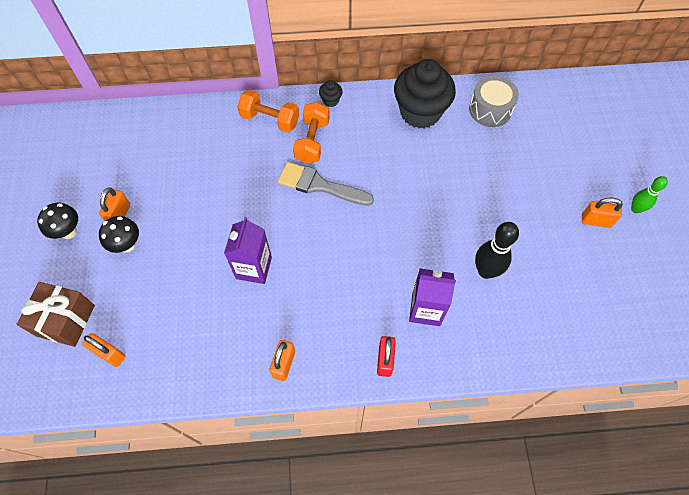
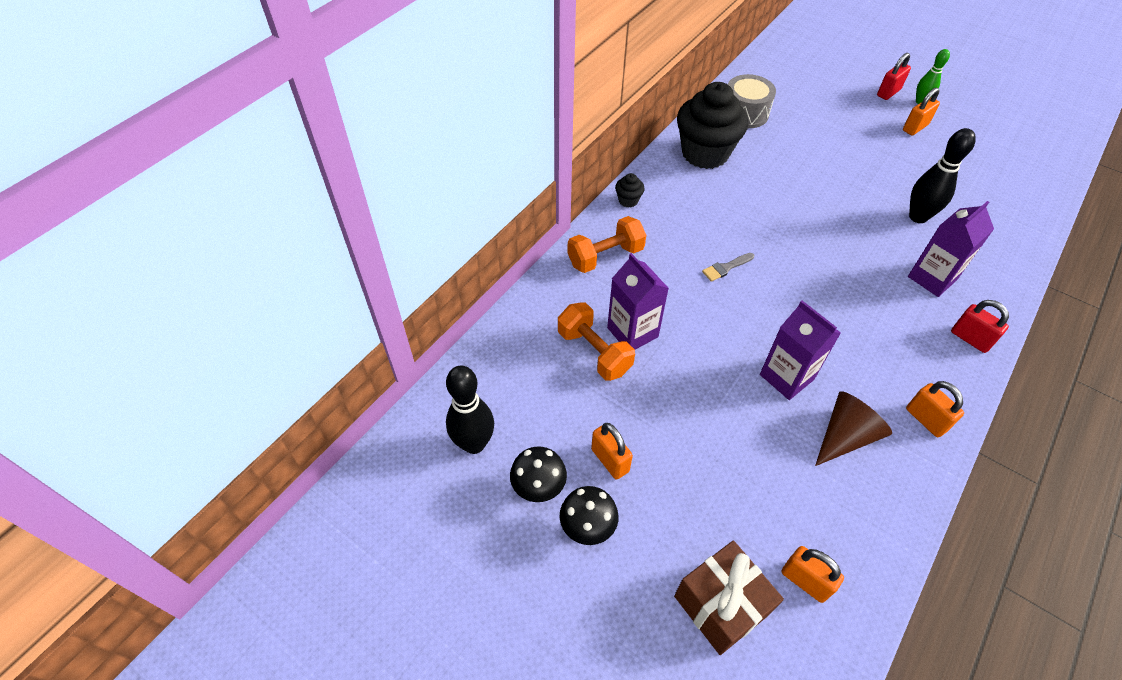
camera: 50 degrees left, 10 degrees down
(83, 149) = (474, 443): none -> black bowling pin
(109, 354) = (805, 581): orange padlock -> orange padlock turned 60 degrees clockwise
(127, 245) = (660, 476): black mushroom -> black mushroom (539, 489)
(221, 170) = (632, 332): none -> purple carton
(232, 324) = (845, 436): none -> brown cone
(312, 141) = (665, 242): orange dumbbell -> orange dumbbell (594, 352)
(319, 185) = (726, 268): grey brush -> grey brush, size x0.49
(622, 182) = (888, 92): none -> red padlock

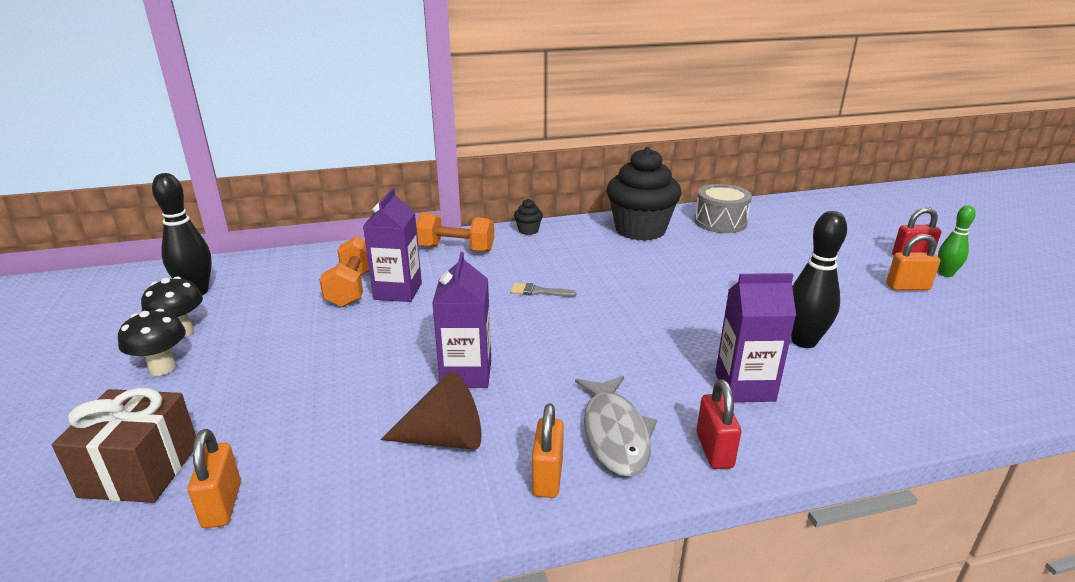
camera: 40 degrees right, 25 degrees down
(610, 460) = (248, 344): orange padlock -> none
(917, 363) = (615, 434): none -> grey fish

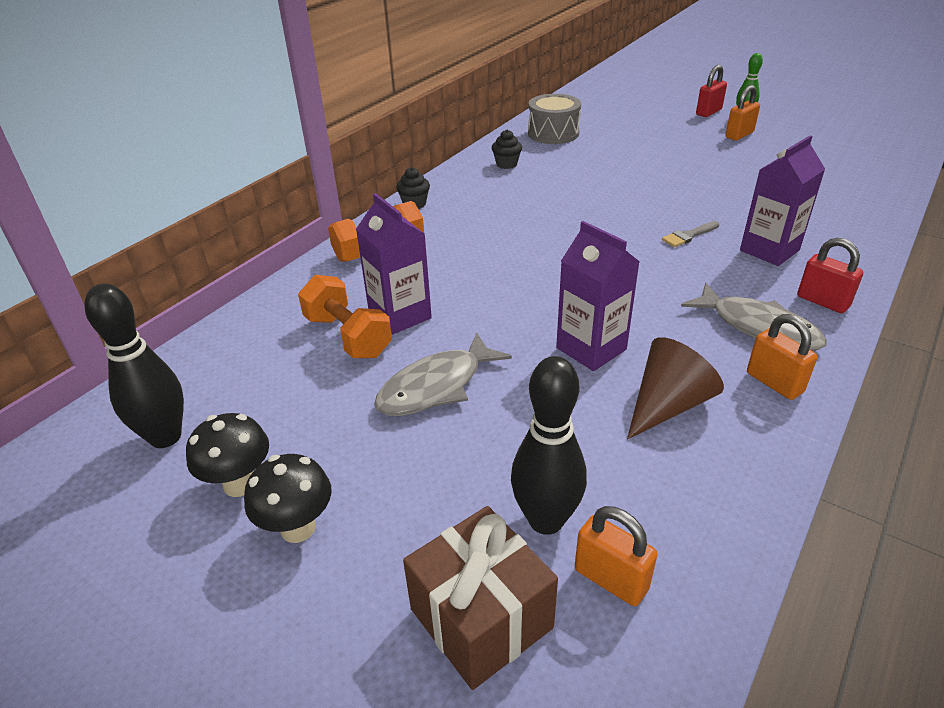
camera: 40 degrees left, 10 degrees up
(342, 341) = (436, 386): none -> grey fish
(538, 291) = (521, 253): grey brush -> grey brush (688, 236)
(640, 230) = (506, 164): black cupcake -> black cupcake, size x0.40
(803, 341) = (748, 201): black bowling pin -> black bowling pin (546, 520)

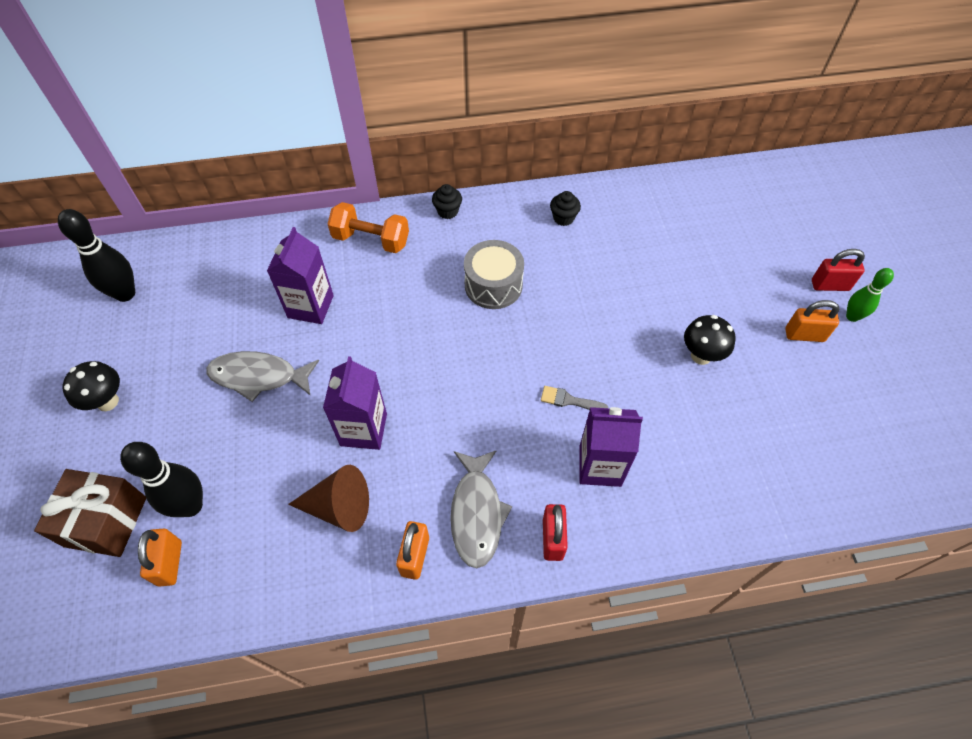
camera: 45 degrees right, 20 degrees up
(240, 484) = (118, 353): black mushroom -> black mushroom (701, 356)
(348, 336) = (268, 298): orange dumbbell -> none
(553, 133) = (651, 209): grey drum -> grey drum (493, 285)

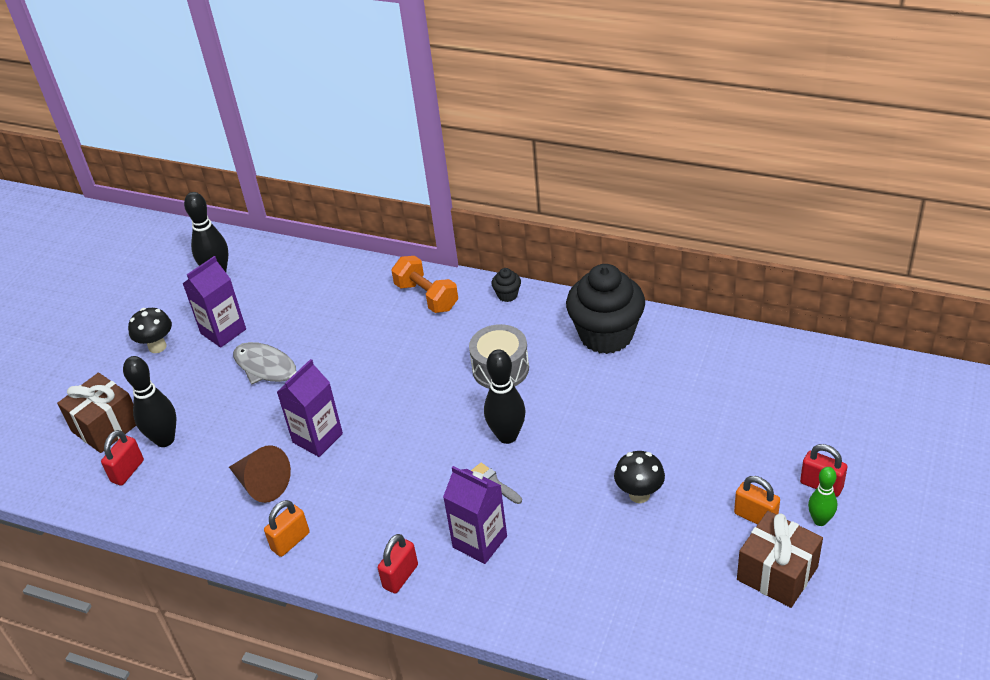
camera: 35 degrees right, 15 degrees down
(170, 563) = (127, 471): orange padlock -> red padlock
(310, 306) = (342, 332): purple carton -> purple carton (223, 331)
(476, 513) = (357, 533): grey fish -> none
(547, 348) = (507, 436): none -> black bowling pin
(563, 218) = (606, 335): black cupcake -> black cupcake, size x2.50
(858, 378) = (777, 573): none -> brown gift

